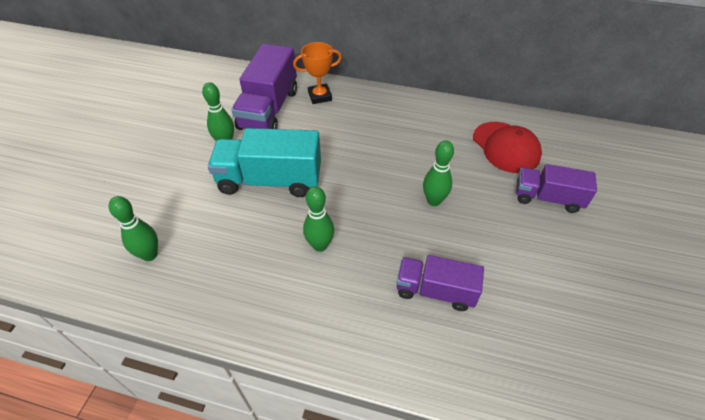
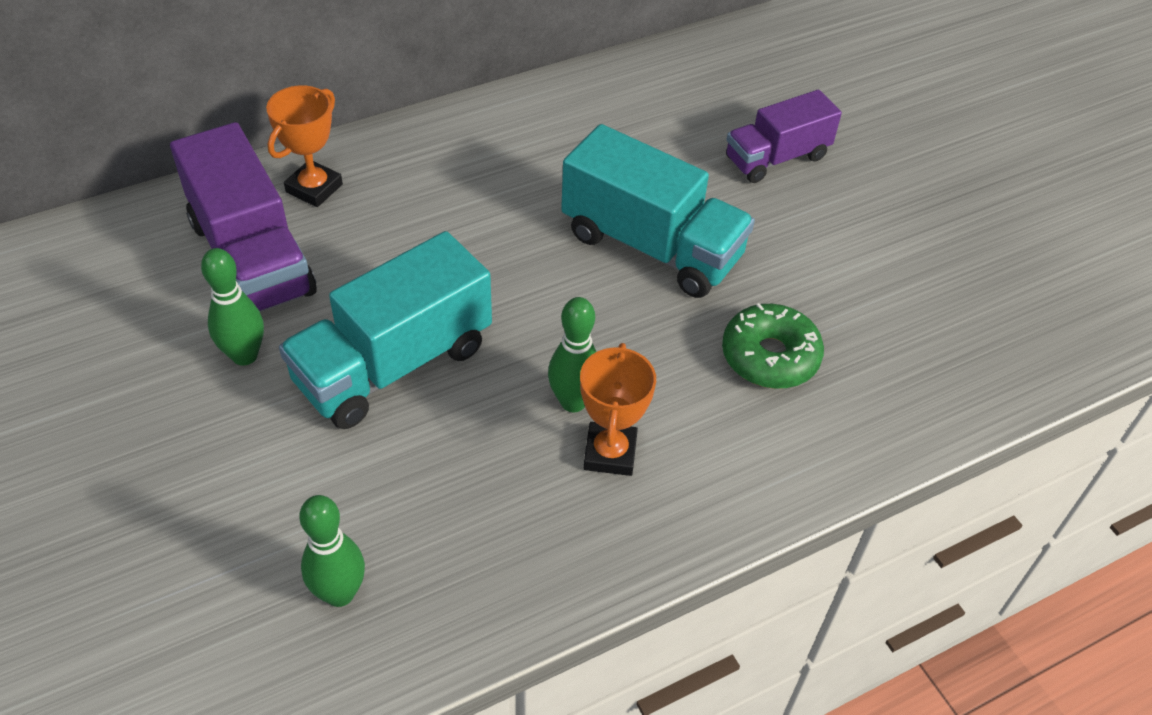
camera: 45 degrees left, 0 degrees up
(309, 279) = (610, 453): none -> orange trophy
(433, 201) = (651, 246): green bowling pin -> turquoise truck
(435, 291) = (770, 356): purple truck -> green donut
(506, 147) = (664, 117): red cap -> none

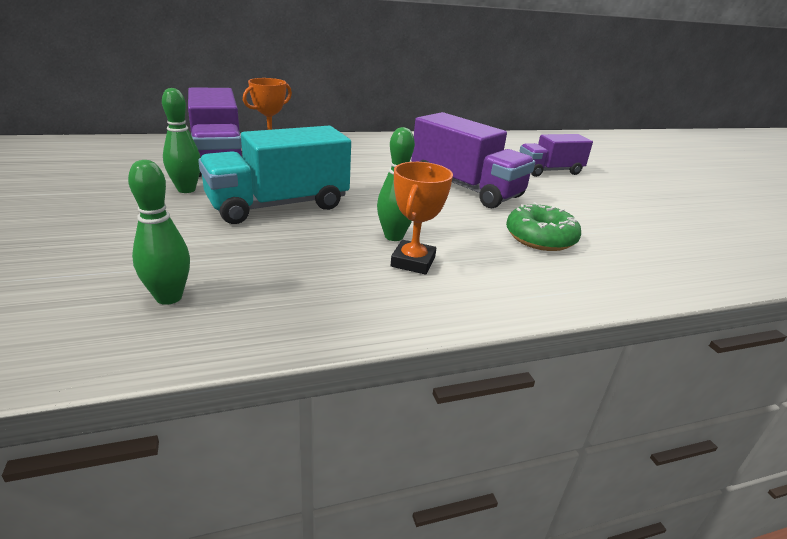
camera: 10 degrees right, 20 degrees down
(651, 246) = (465, 188): turquoise truck -> purple truck

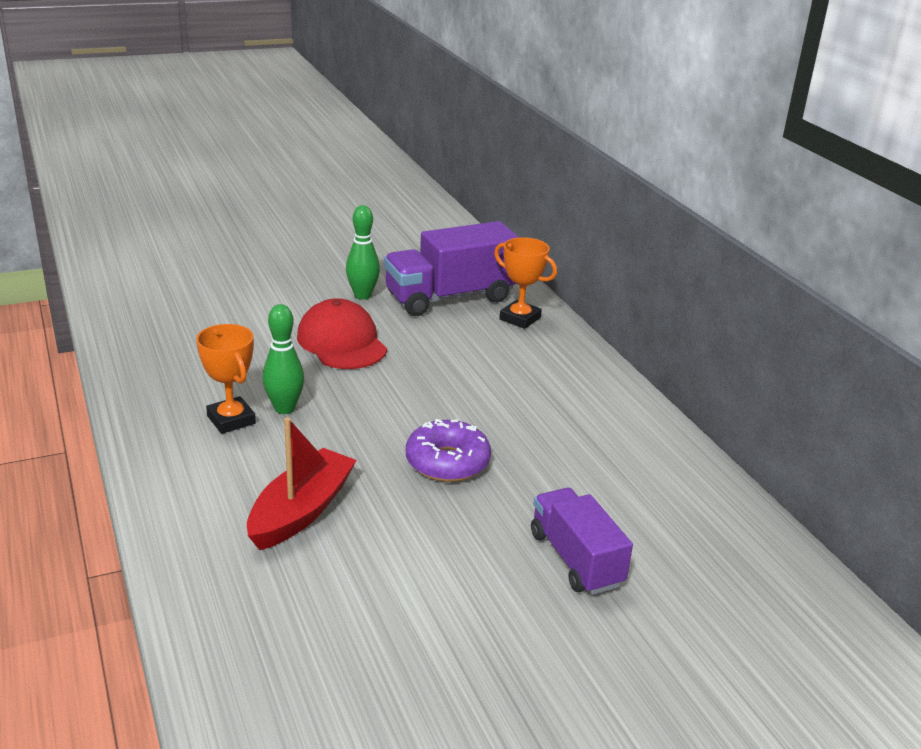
camera: 85 degrees right, 0 degrees up
(169, 297) = (171, 321): green bowling pin -> none
(278, 205) = (341, 342): turquoise truck -> red cap
(413, 262) = (231, 420): orange trophy -> orange trophy turned 45 degrees clockwise
(465, 188) = (447, 462): purple truck -> purple donut
(540, 238) = (301, 511): green donut -> red boat

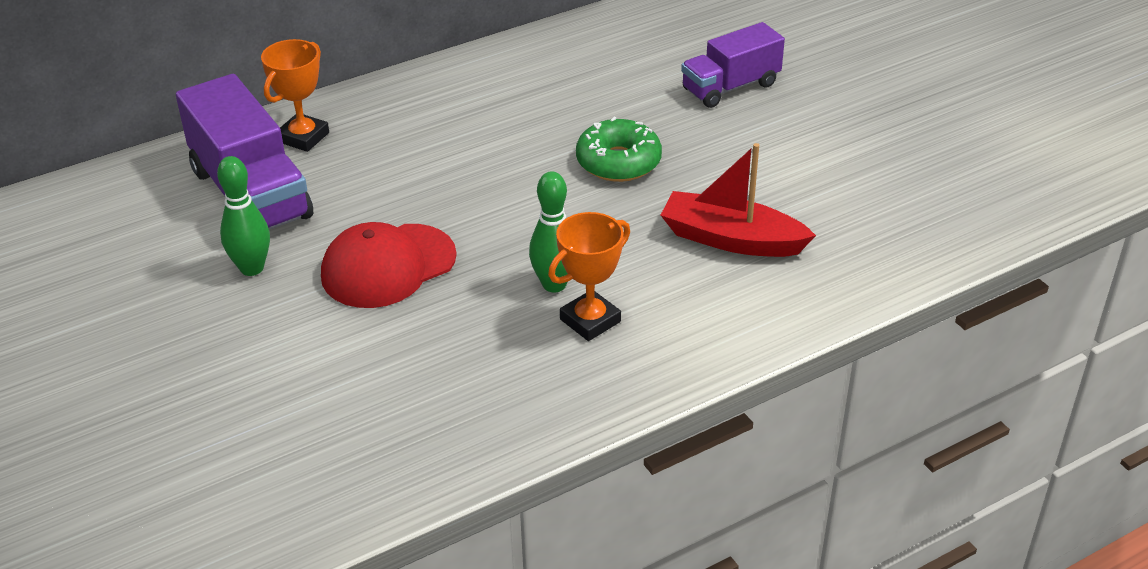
camera: 95 degrees left, 10 degrees up
(447, 462) = (618, 162): purple donut -> green donut

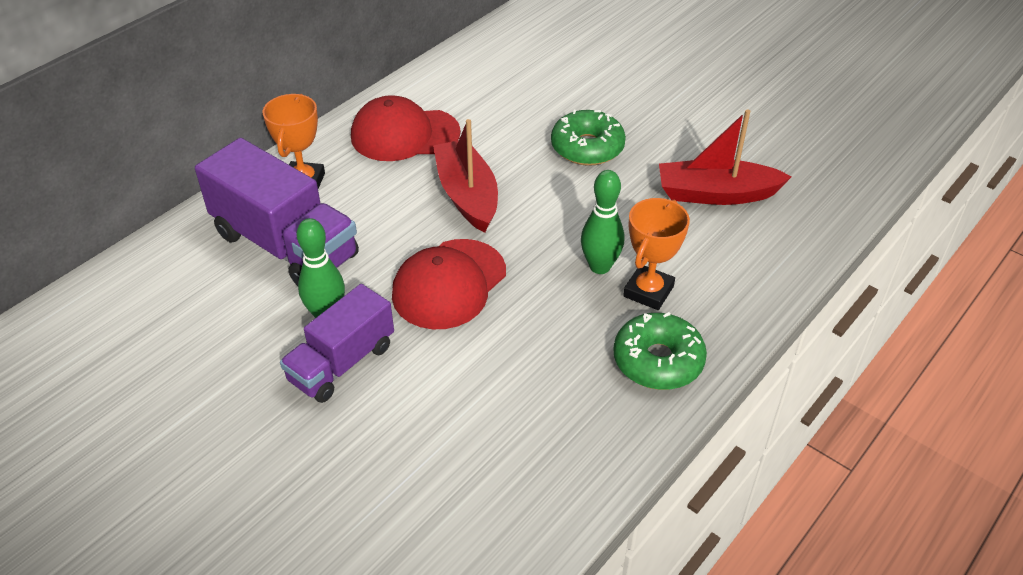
camera: 20 degrees left, 5 degrees up
(432, 110) = (404, 134): none -> red cap
(459, 184) = (467, 195): none -> red boat
(555, 390) = (658, 361): none -> green donut
(730, 87) = (636, 66): purple truck -> purple truck (342, 363)

